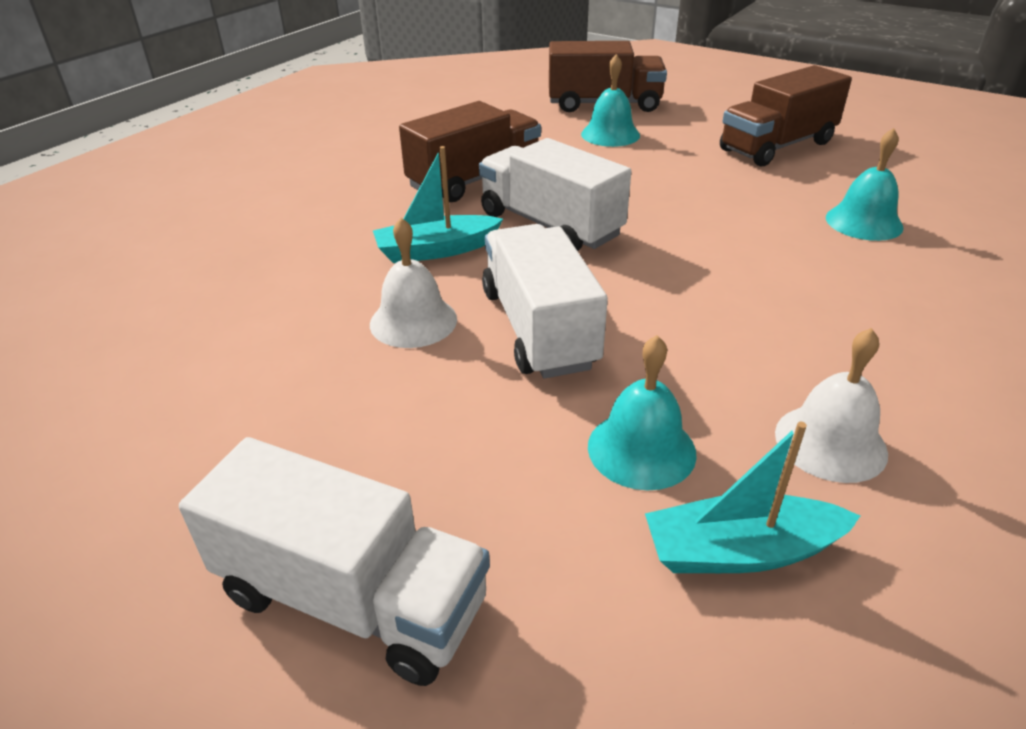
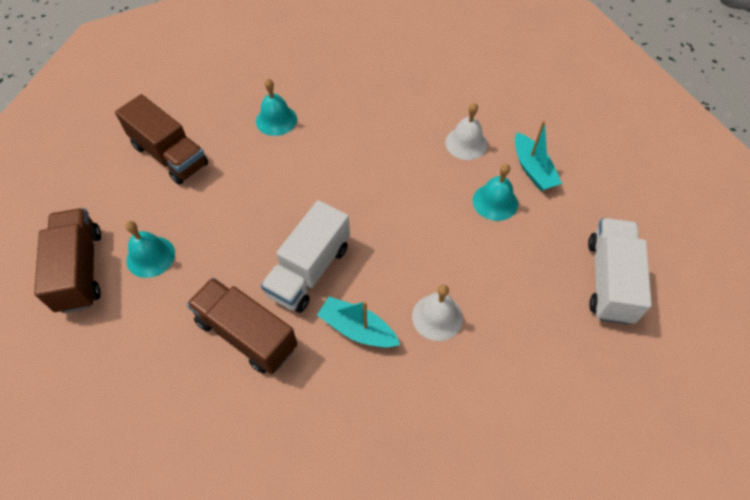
camera: 105 degrees left, 20 degrees up
(436, 250) = (357, 329): turquoise boat -> turquoise boat turned 150 degrees clockwise
(538, 328) = (424, 254): white truck -> none

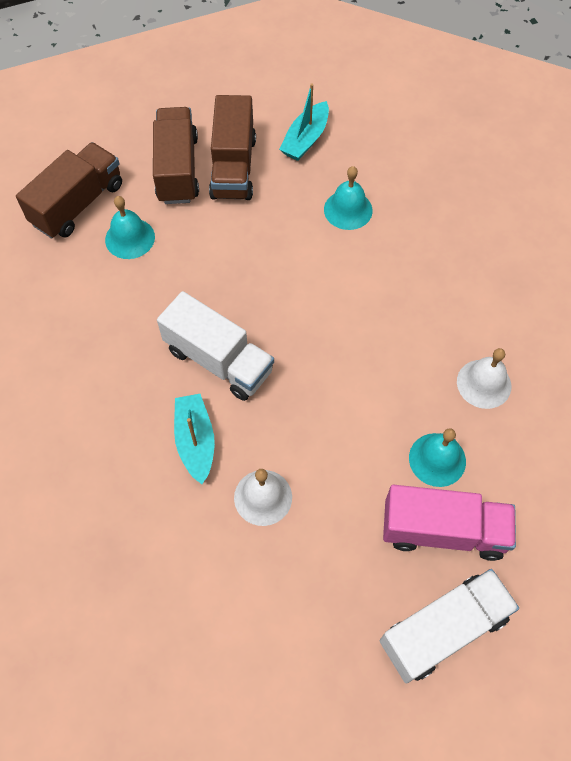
camera: 50 degrees right, 5 degrees up
(246, 334) = (121, 362): brown truck -> brown truck (177, 169)
(309, 270) = (219, 360): white truck -> white truck turned 135 degrees counterclockwise
(533, 169) = (513, 467): turquoise boat -> turquoise boat (305, 139)
(544, 233) = (443, 530): none -> pink truck

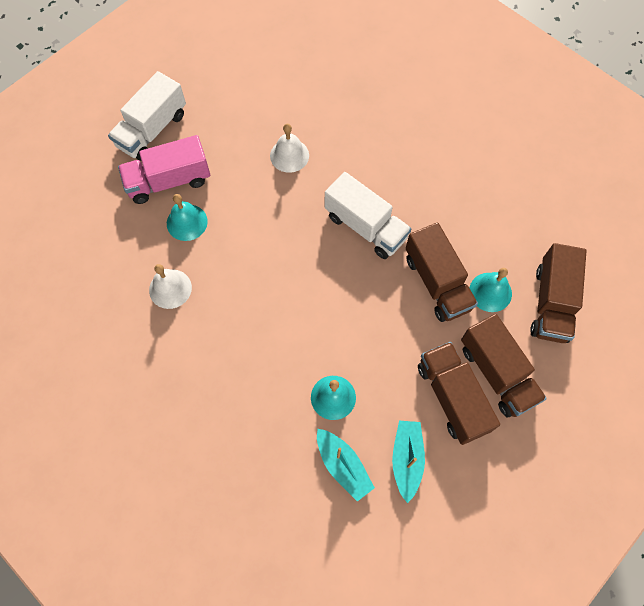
camera: 155 degrees right, 5 degrees up
(178, 268) = (437, 283): none -> brown truck
(195, 441) = (350, 170): turquoise boat -> turquoise boat (343, 466)
(219, 360) = (365, 227): white truck -> white truck turned 150 degrees counterclockwise

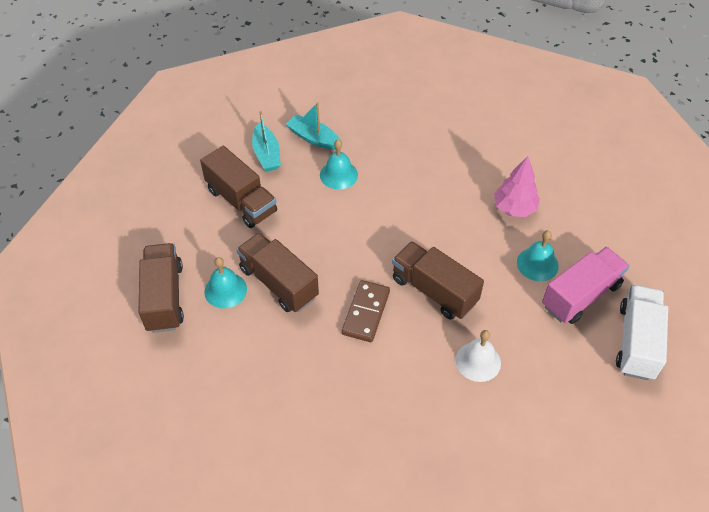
camera: 160 degrees right, 15 degrees down
(170, 288) = (514, 208): white bell -> pink tree
(365, 227) = (366, 312): white truck -> brown domino
(497, 373) = (207, 228): brown truck -> brown truck (434, 291)

